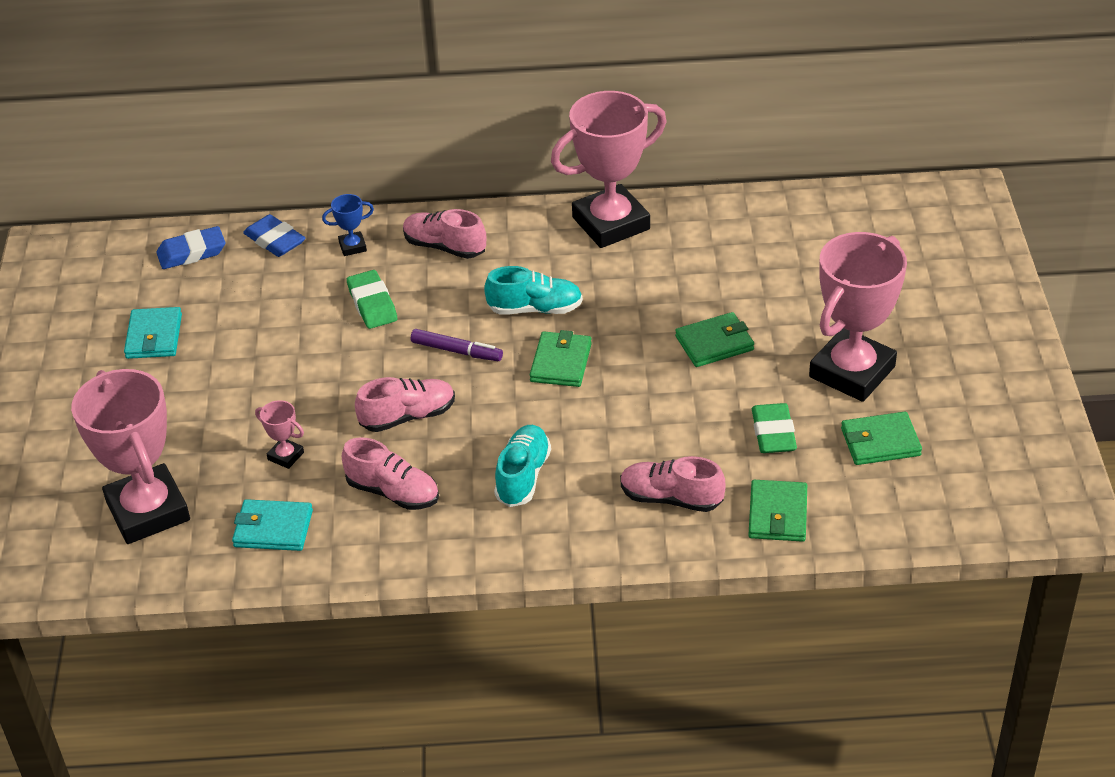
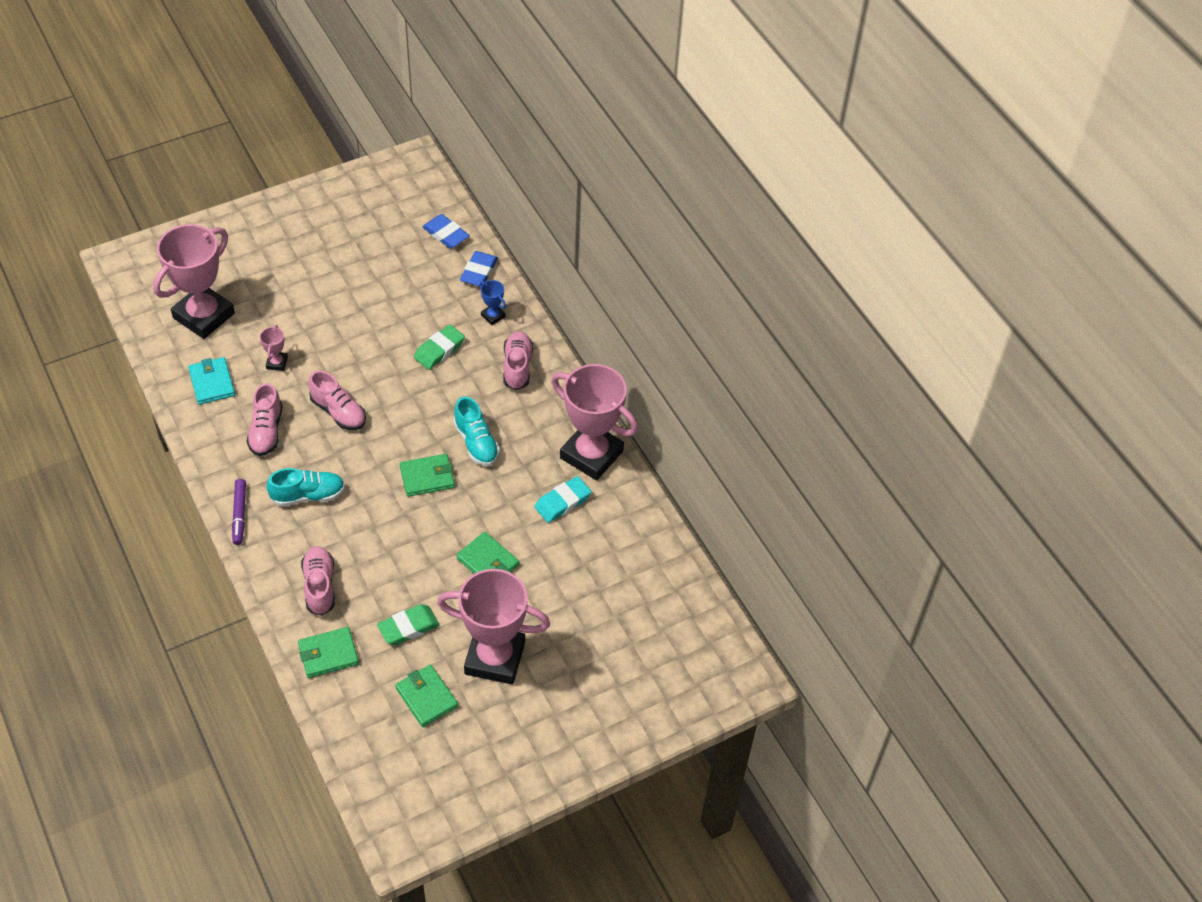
camera: 60 degrees right, 10 degrees up
(154, 336) = (357, 251): turquoise wallet -> none
(456, 351) = (413, 414): purple marker -> purple marker (239, 514)
(664, 262) = (562, 502): none -> turquoise eraser

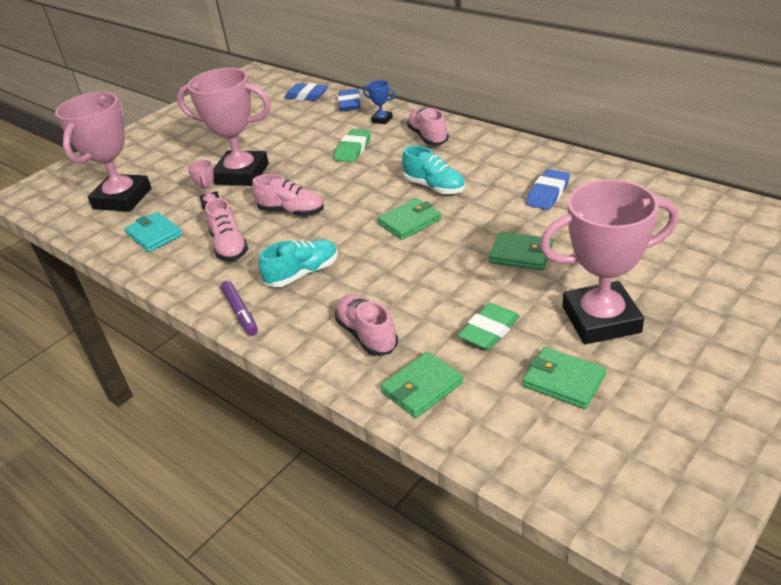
camera: 15 degrees left, 15 degrees down
(562, 502) = (548, 194): turquoise eraser -> blue eraser
(591, 454) = (541, 160): pink trophy -> pink trophy (242, 174)

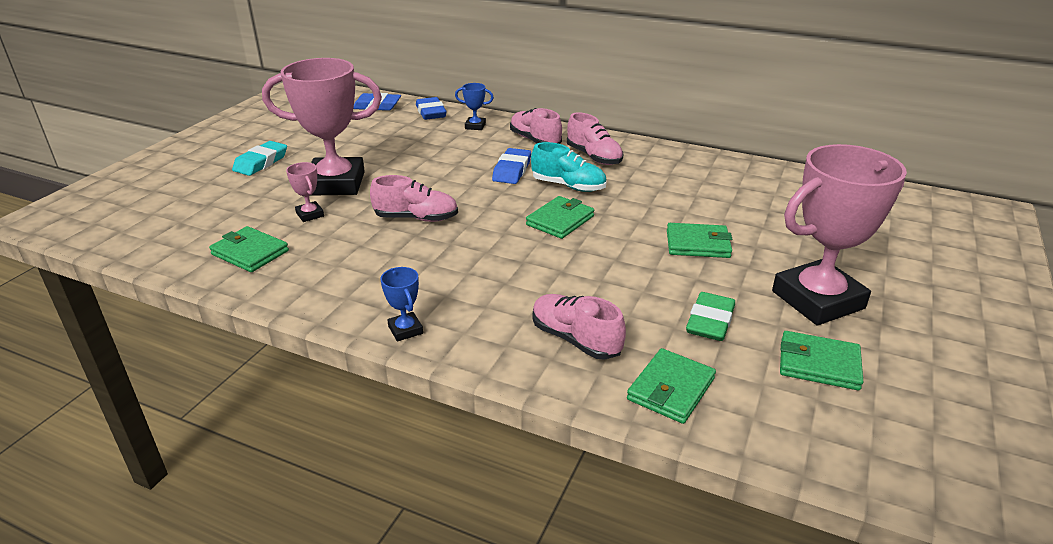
camera: 20 degrees left, 5 degrees down
(122, 198) = (188, 216): pink trophy -> none
(154, 234) = (250, 253): turquoise wallet -> green wallet
(192, 151) = (261, 162): none -> turquoise eraser
(229, 246) = (356, 259): pink shoe -> pink shoe (594, 157)
(240, 312) = (405, 330): purple marker -> blue trophy
(303, 273) = (463, 281): turquoise shoe -> none
(353, 149) = (458, 155): green eraser -> none
(548, 194) = (691, 187): blue eraser -> blue eraser (512, 170)

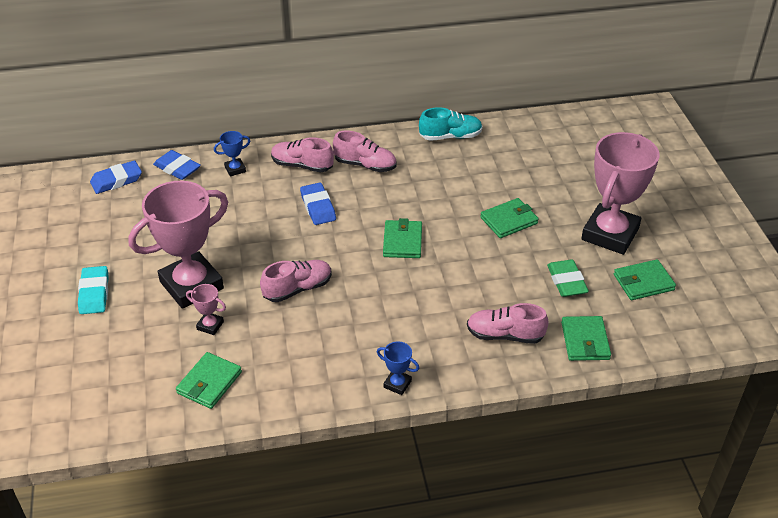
camera: 35 degrees left, 10 degrees up
(250, 253) = (209, 382): green wallet -> green wallet turned 60 degrees counterclockwise
(568, 186) = (376, 205): turquoise shoe -> turquoise shoe (450, 136)

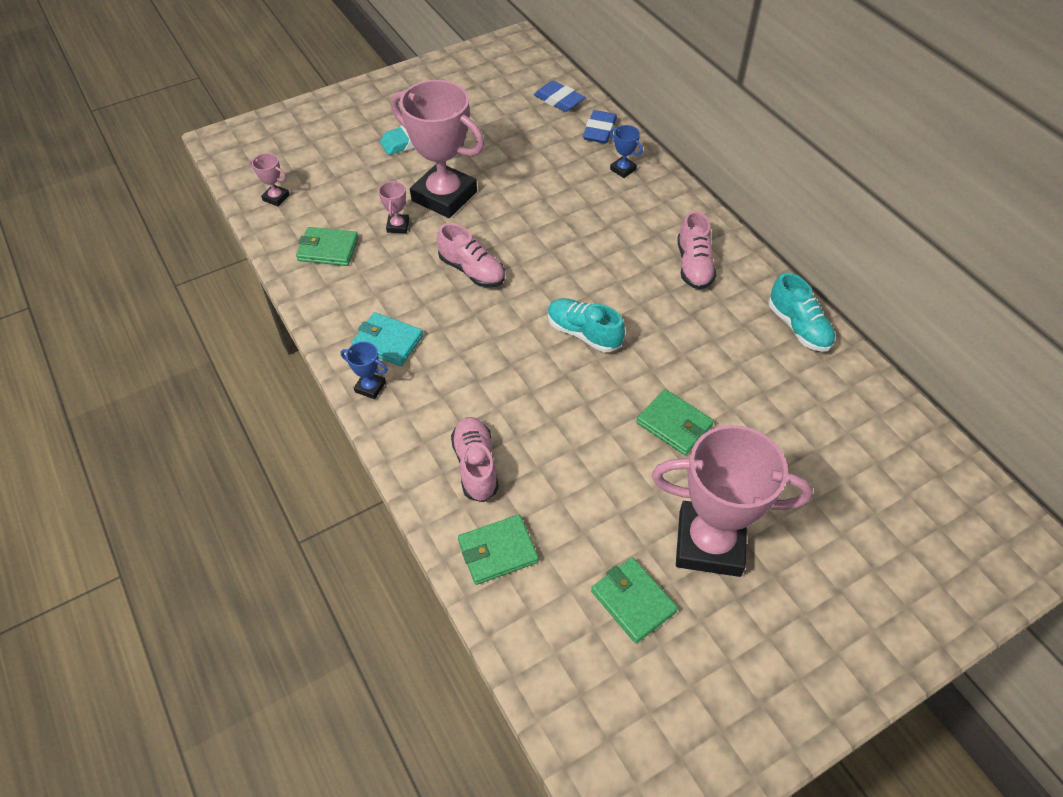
camera: 70 degrees right, 10 degrees up
(105, 412) = (276, 198): none -> pink trophy
(302, 165) = (660, 216): pink shoe -> none
(318, 207) = (601, 248): blue eraser -> none
(351, 362) = (388, 341): none -> turquoise wallet
(397, 384) = (370, 387): blue trophy -> blue trophy turned 75 degrees counterclockwise
(402, 241) = (583, 333): green wallet -> turquoise shoe
(566, 281) = (593, 510): green eraser -> none

